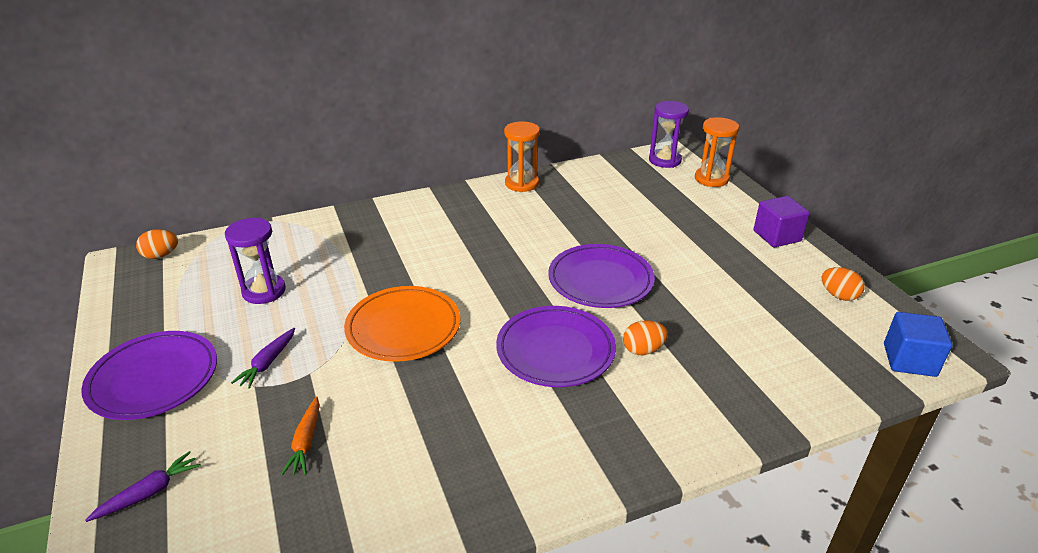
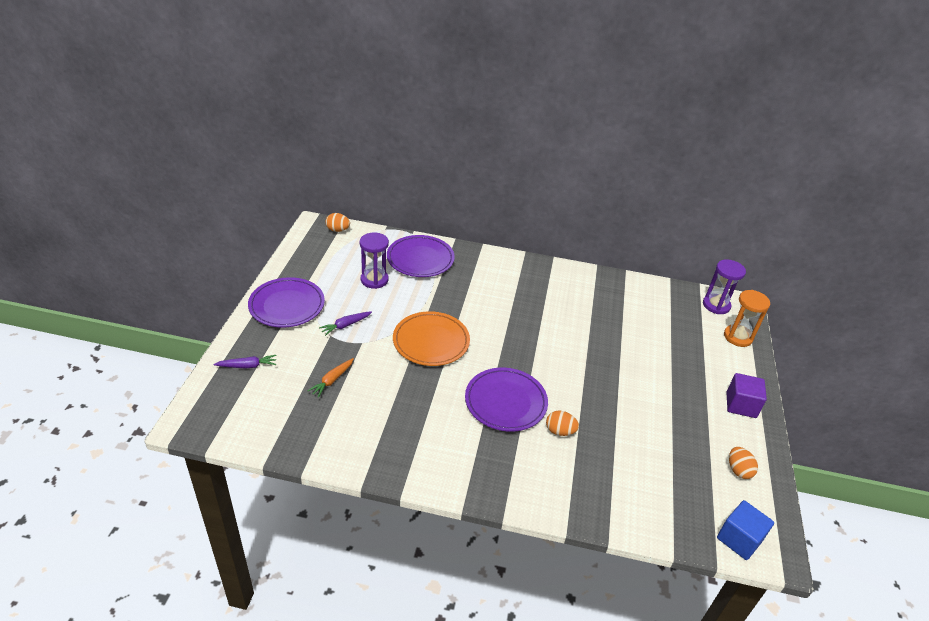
camera: 30 degrees right, 5 degrees up
(521, 183) = (589, 276): orange hourglass -> none
(600, 280) = (577, 372): purple plate -> purple plate (420, 259)

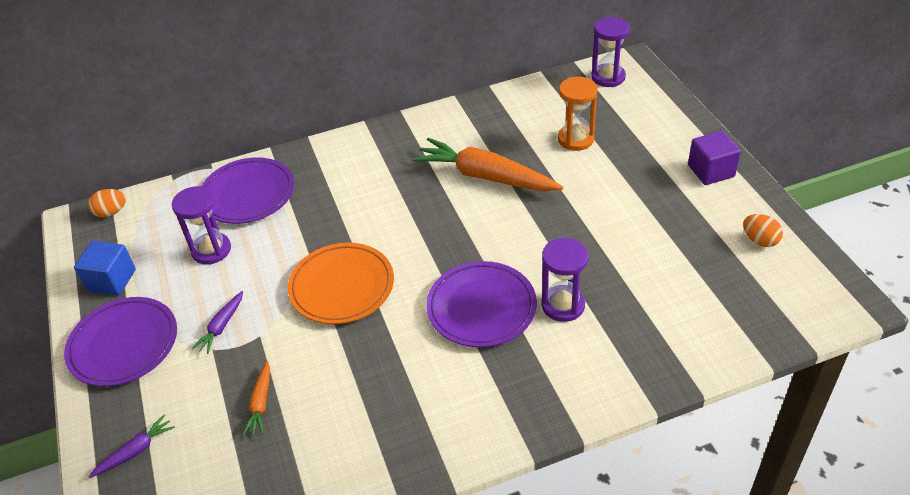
camera: 25 degrees left, 5 degrees up
(560, 431) = (563, 305): orange egg -> purple hourglass
(575, 325) = (485, 176): none -> orange carrot
(738, 337) = (654, 100): orange hourglass -> orange hourglass (575, 139)
(739, 539) = (813, 310): blue cube -> blue cube (112, 280)

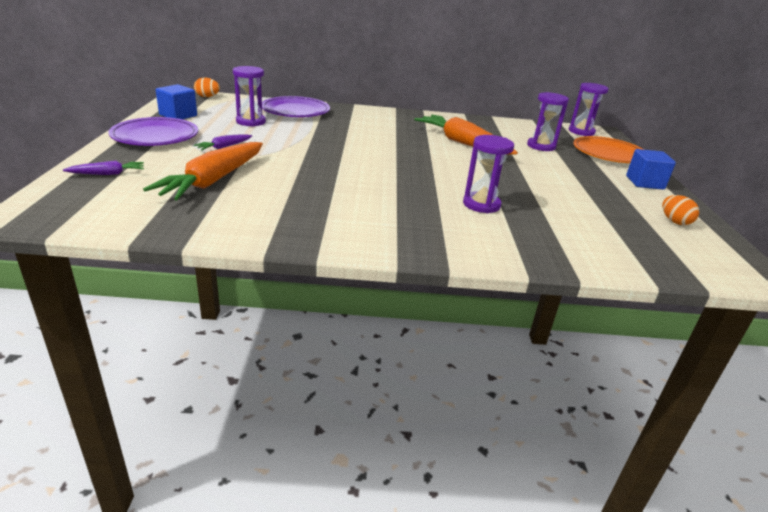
camera: 15 degrees right, 15 degrees down
(261, 403) = (213, 180): orange carrot -> orange carrot, size x2.20
(342, 287) = (321, 154): orange plate -> orange plate (609, 154)
(481, 308) = (415, 188): purple plate -> none
(575, 139) = (541, 146): orange hourglass -> purple hourglass
(711, 171) = (644, 183): purple cube -> blue cube

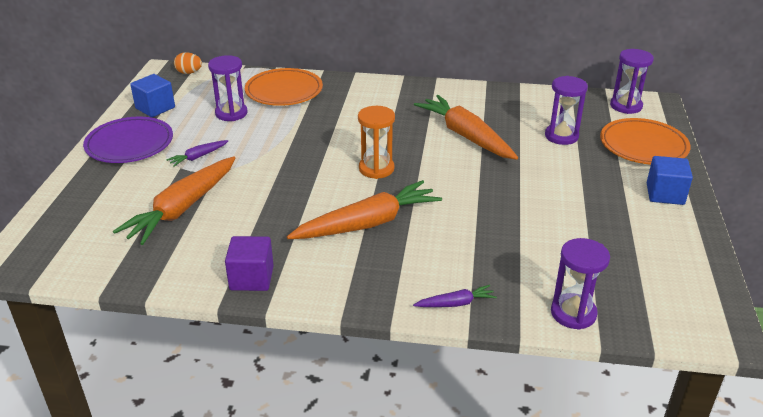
camera: 10 degrees right, 5 degrees up
(108, 174) = (82, 203): purple carrot -> purple carrot (456, 303)
(295, 111) = (284, 91): purple plate -> orange plate
(295, 232) = (251, 278): none -> purple cube
(393, 160) = (376, 169): none -> orange hourglass
(399, 195) = (368, 223): none -> orange carrot
(481, 204) = (454, 235): purple hourglass -> purple hourglass (573, 313)
(675, 221) = (669, 256): orange egg -> none

